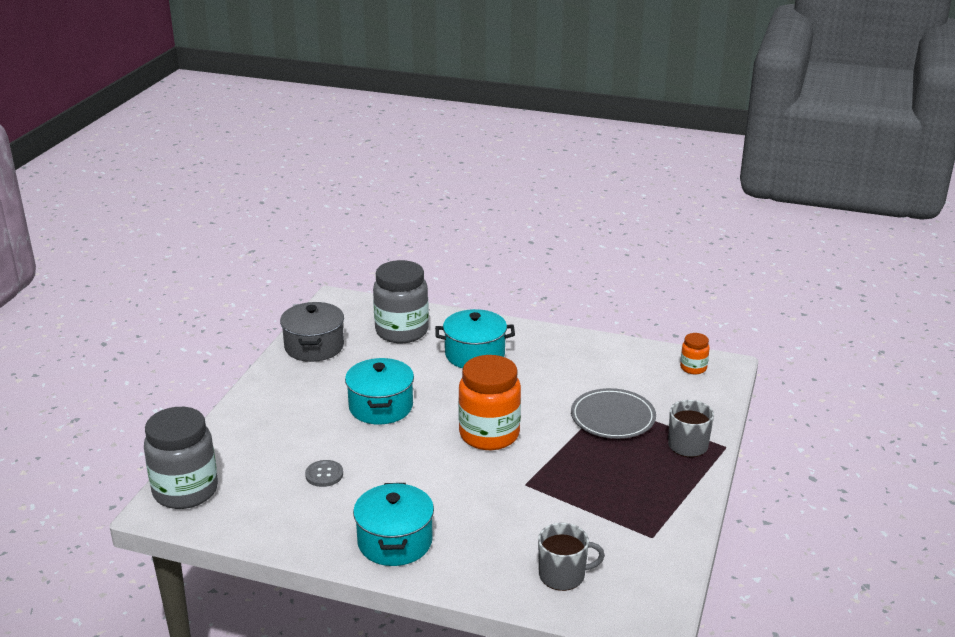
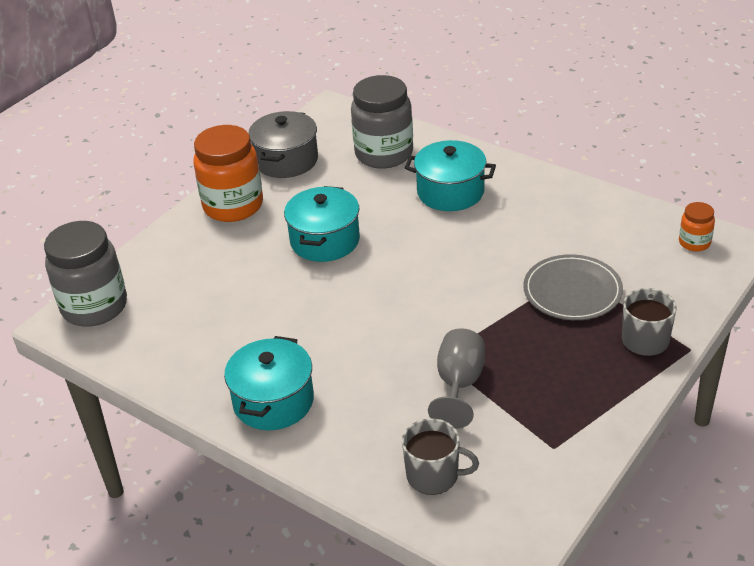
camera: 20 degrees right, 10 degrees up
(324, 474) = (235, 311): grey button -> none
(489, 435) = (425, 291): orange jar -> orange jar (233, 206)
(552, 502) = (459, 384): none -> grey goblet

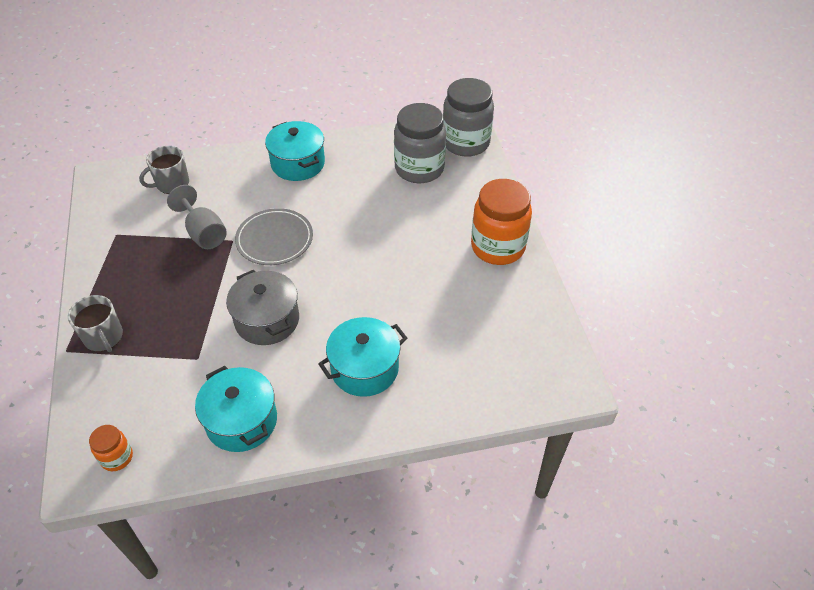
camera: 130 degrees right, 10 degrees up
(286, 160) = (524, 308): grey pot -> grey pot (267, 320)
(325, 240) = (400, 265): turquoise pot -> turquoise pot (241, 421)
(384, 154) = (463, 369): grey jar -> grey jar (419, 169)
(572, 291) = (185, 342): grey plate -> grey plate (274, 239)

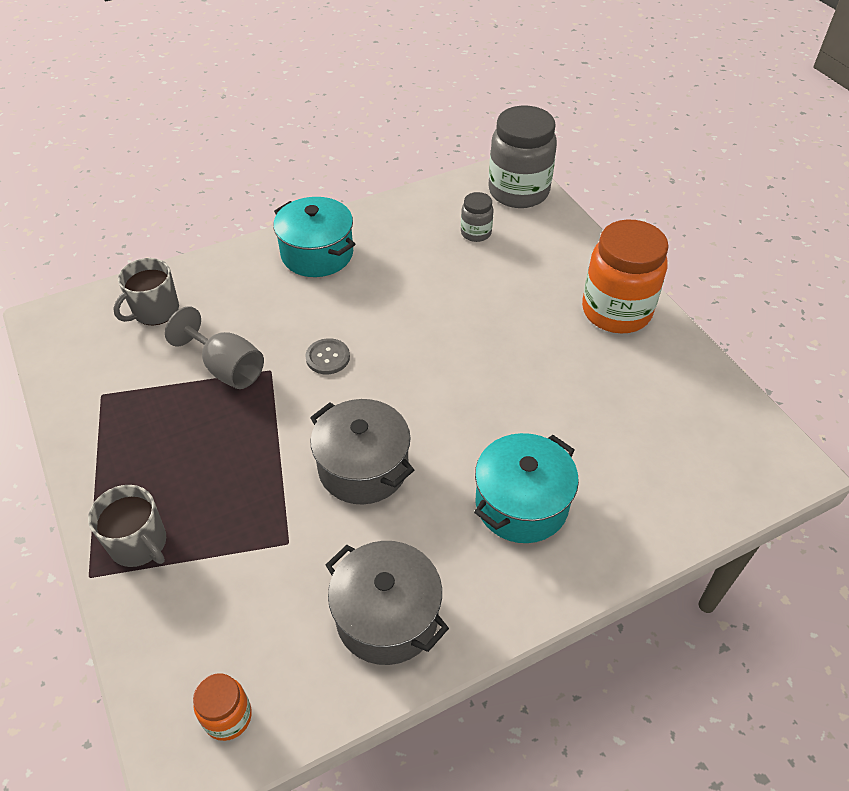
camera: 15 degrees left, 0 degrees up
(241, 421) = (387, 616): turquoise pot -> grey pot
(274, 239) = (328, 357): grey plate -> grey button
(419, 169) = (476, 233): grey jar -> grey jar, size x0.48

